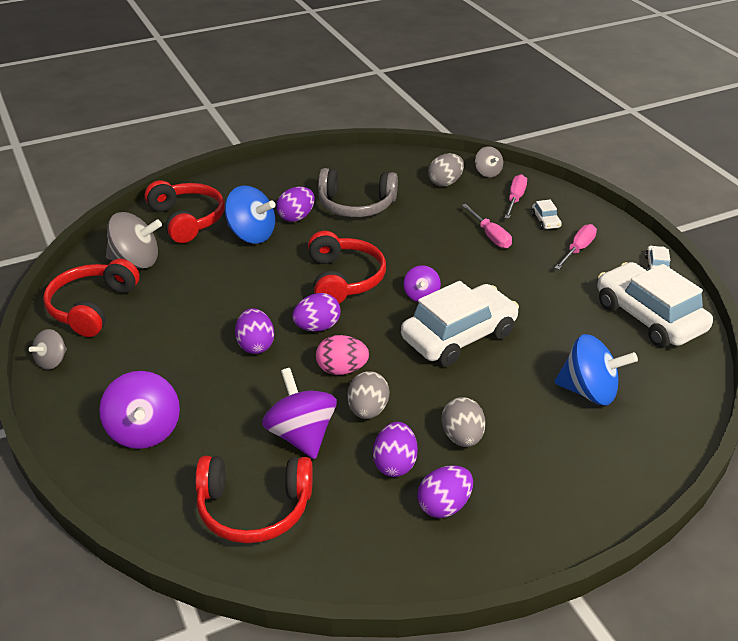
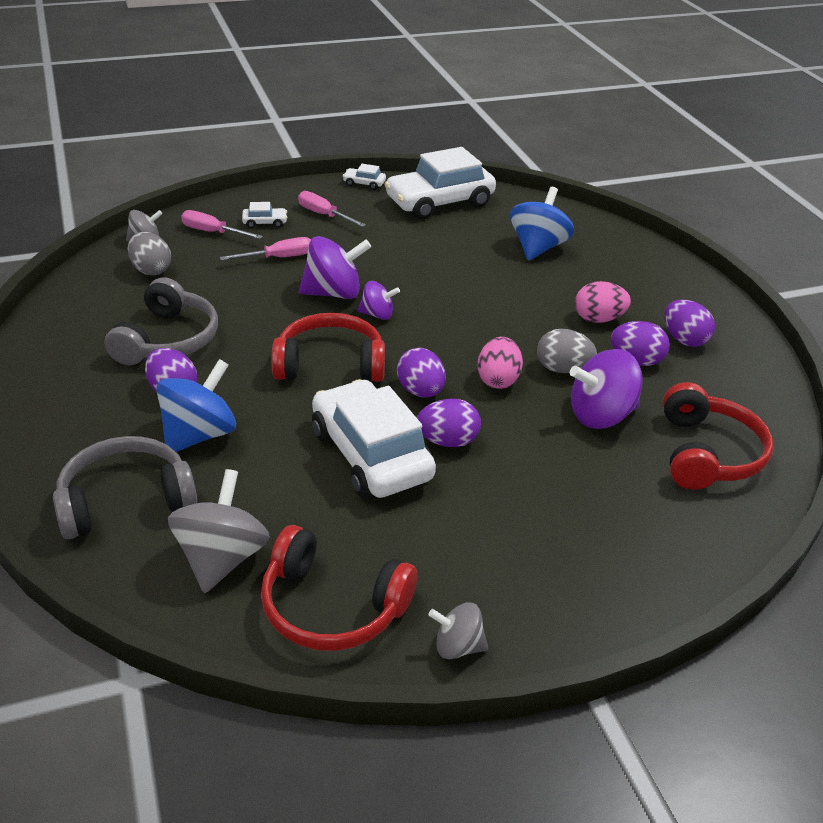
camera: 85 degrees left, 0 degrees up
(52, 361) = (457, 646): grey spinning top -> grey spinning top turned 150 degrees clockwise
(144, 431) = (601, 539): purple spinning top -> purple spinning top (334, 293)
(187, 220) = (126, 500): red headphones -> grey headphones
(459, 336) = (451, 301): white car -> white car (371, 455)
(462, 437) = (598, 319): grey egg -> pink egg

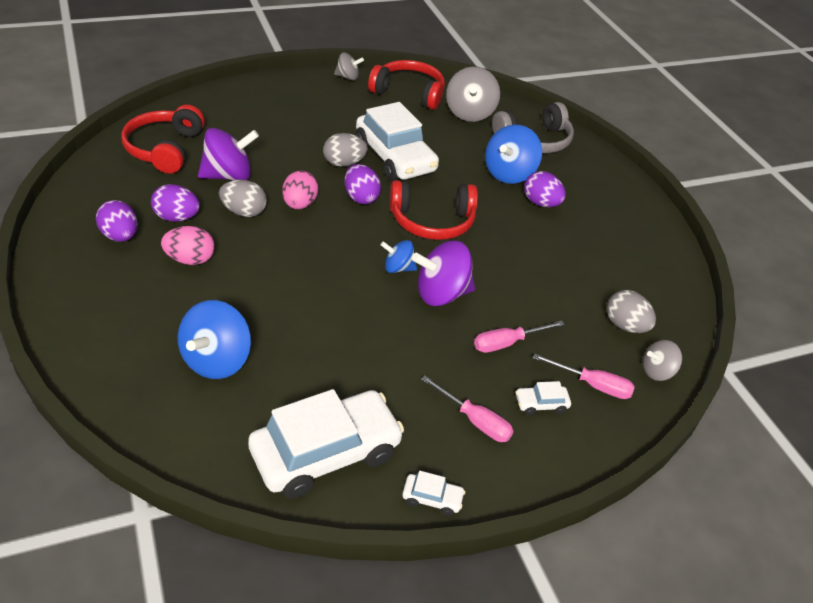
camera: 175 degrees right, 5 degrees up
(167, 340) = (567, 246): grey headphones -> none
(377, 315) = (398, 268): purple spinning top -> blue spinning top
(447, 441) = (344, 163): purple egg -> grey egg

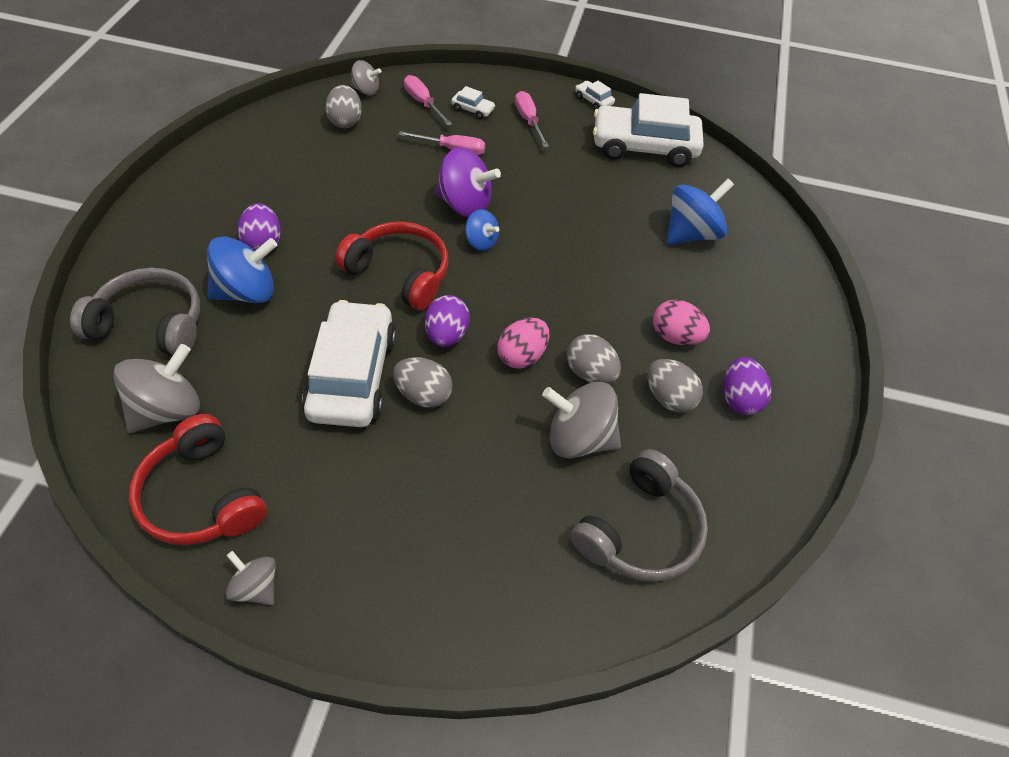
camera: 145 degrees left, 10 degrees up
(165, 149) = (640, 530): red headphones -> grey headphones
(177, 218) = (669, 398): purple egg -> grey egg
(228, 176) = (579, 438): purple spinning top -> grey spinning top

